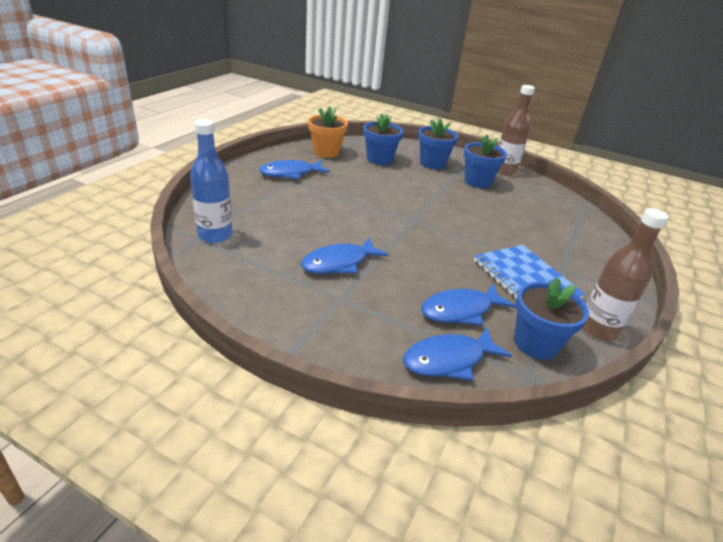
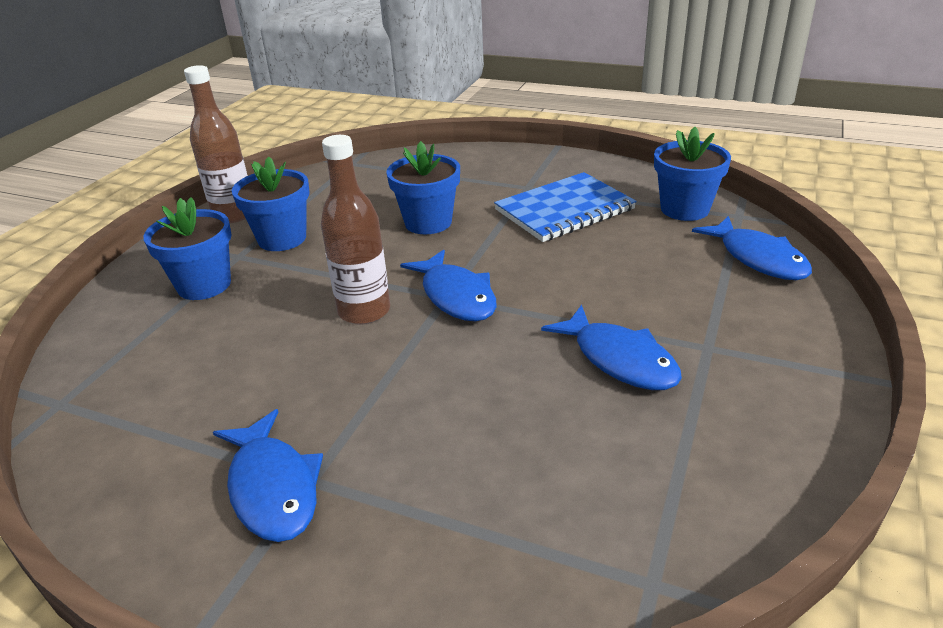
camera: 90 degrees left, 0 degrees up
(215, 235) = (621, 550): blue bottle -> none
(326, 152) = (134, 443): orange flower pot -> none
(379, 159) = (182, 353): blue flower pot -> blue flower pot (428, 222)
(460, 310) = (661, 252): blue fish -> blue fish (456, 296)
(598, 329) = (632, 176): brown bottle -> brown bottle (364, 311)

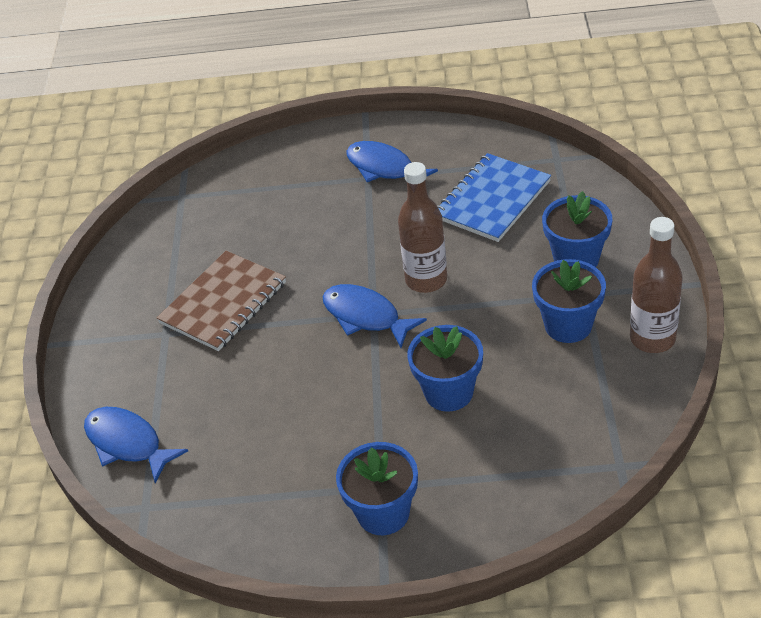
camera: 160 degrees right, 10 degrees up
(564, 210) = (323, 457): blue notebook -> blue notebook (492, 200)
(620, 359) = (223, 303): blue fish -> brown notebook
(684, 209) = (200, 500): blue flower pot -> blue flower pot (383, 513)

